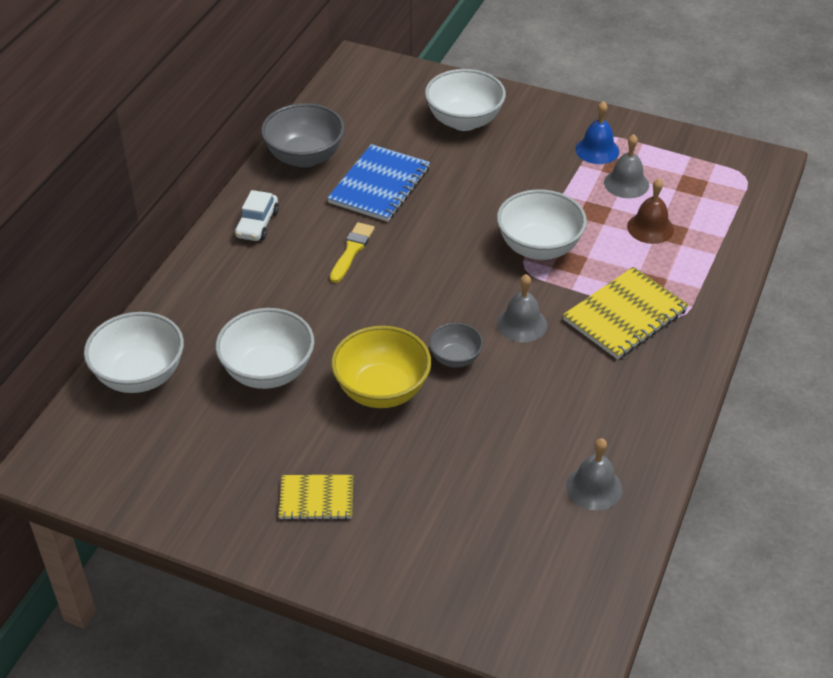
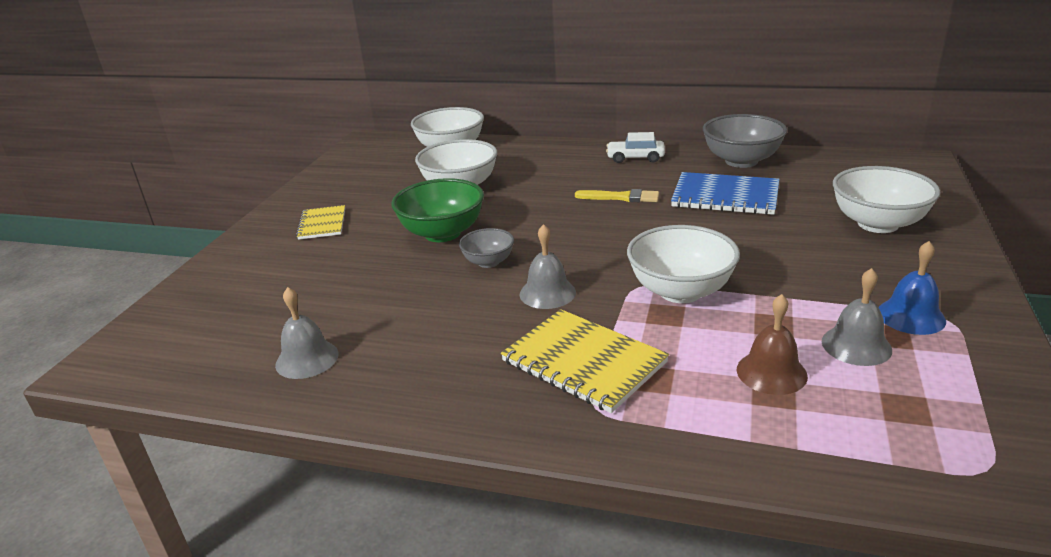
camera: 85 degrees right, 15 degrees down
(382, 390) = (442, 233): yellow bowl -> green bowl

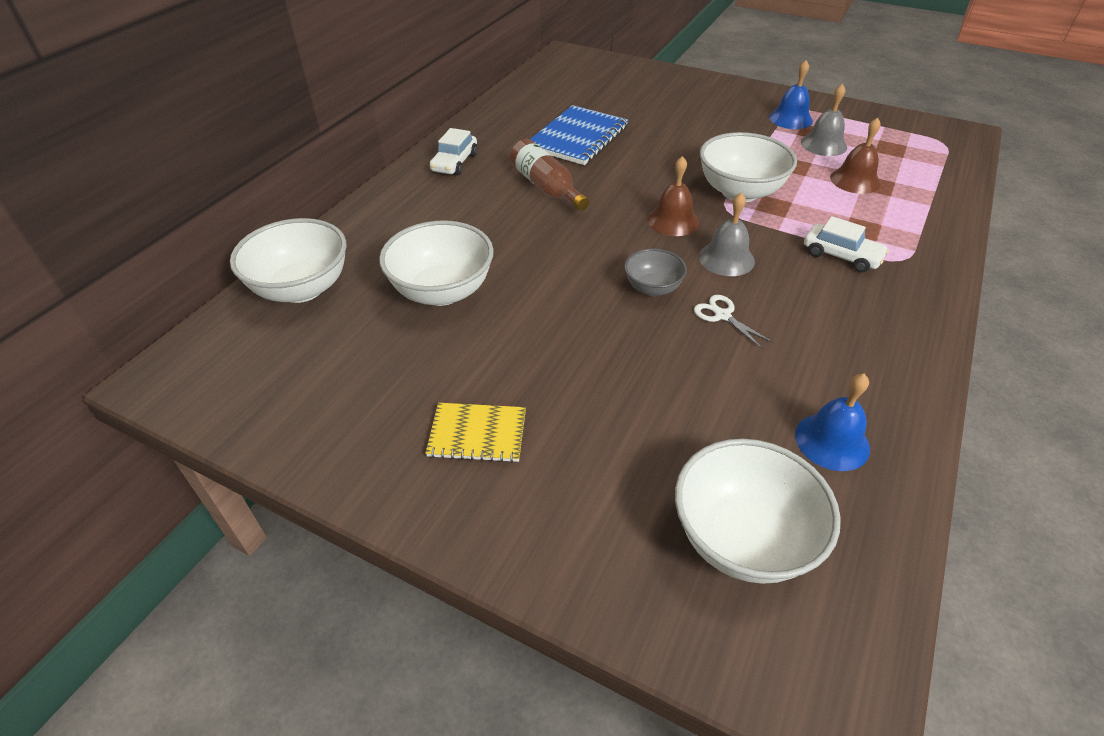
camera: 80 degrees left, 15 degrees up
(307, 359) = (832, 441): grey bell -> blue bell
(442, 233) = (568, 316): green bowl -> none
(459, 297) = (722, 315): none -> white scissors
(583, 362) = (841, 256): yellow notebook -> white car
(600, 260) = (673, 221): none -> brown bell
(621, 197) = (546, 187): yellow brush -> brown bottle
(741, 161) = (509, 115): grey bowl -> none
(877, 224) = (660, 94): white bowl -> white bowl (742, 538)

